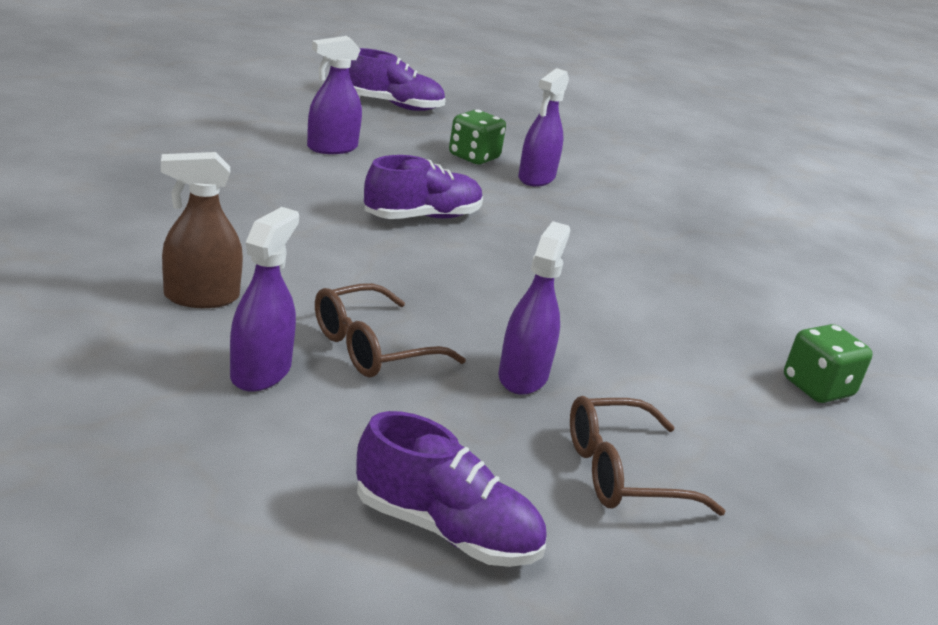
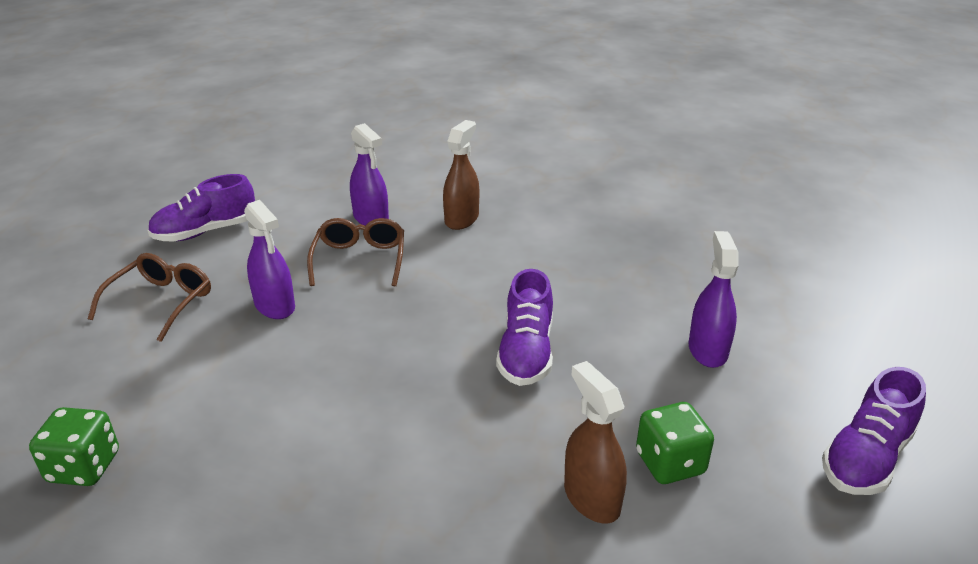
camera: 130 degrees right, 5 degrees up
(536, 178) = (591, 498): purple spray bottle -> brown spray bottle

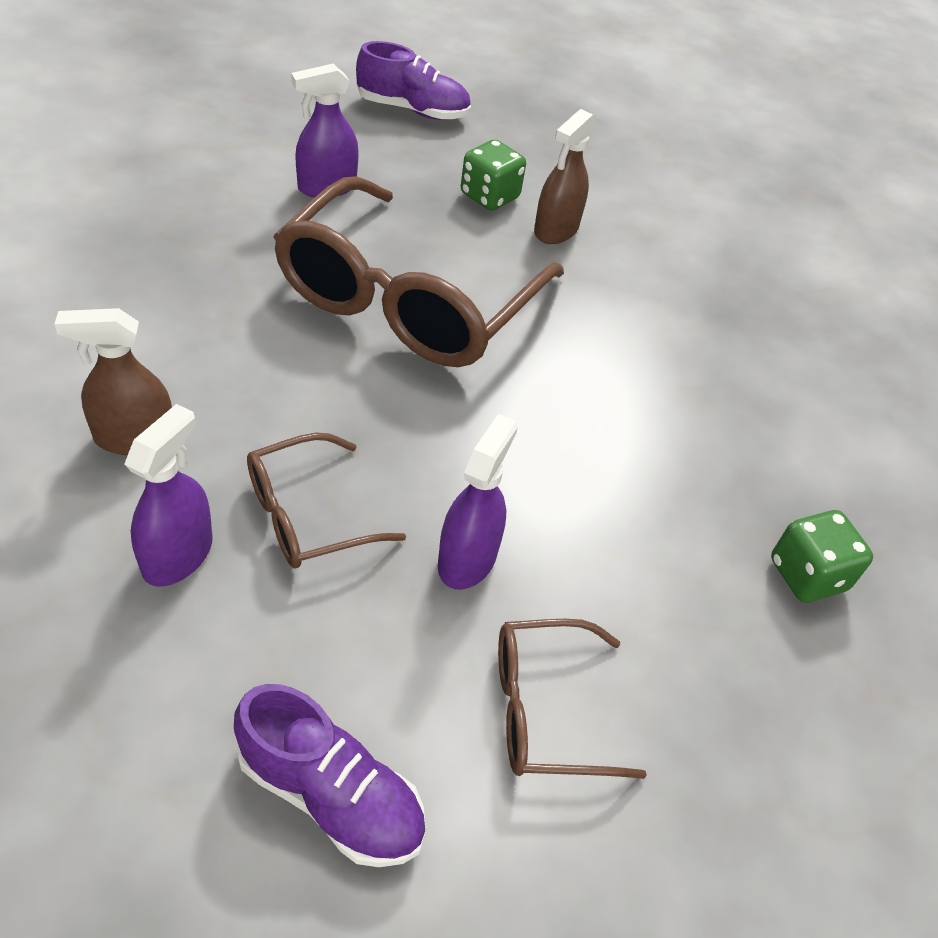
camera: 125 degrees left, 15 degrees up
(526, 352) = (407, 301): purple shoe -> brown glasses

